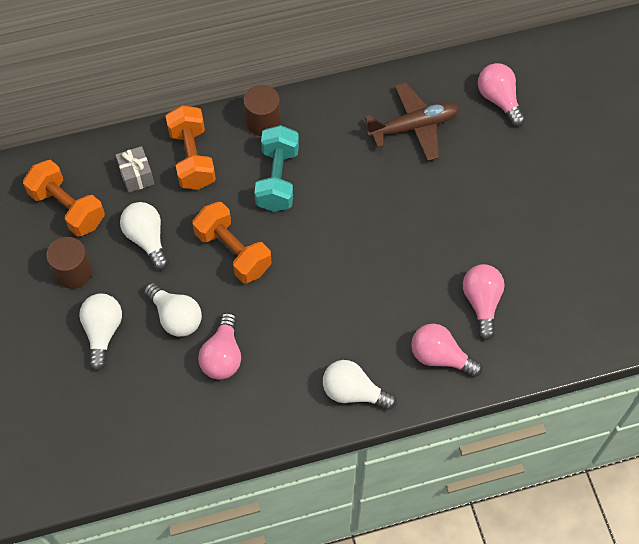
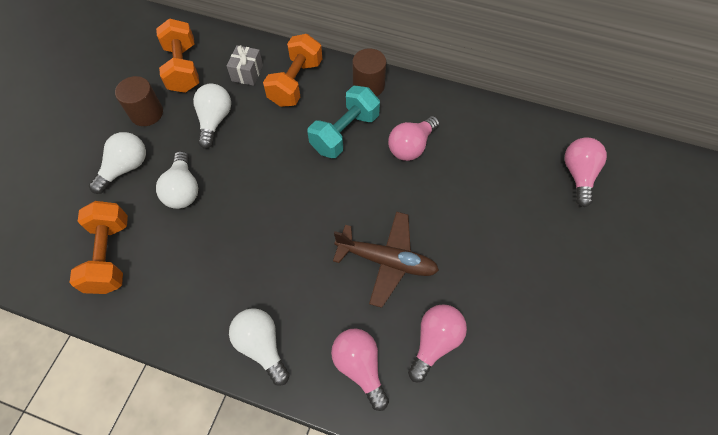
camera: 35 degrees right, 0 degrees up
(223, 356) = (189, 243): pink light bulb -> pink light bulb (411, 146)
(233, 252) = (266, 167): orange dumbbell -> orange dumbbell (110, 255)
(414, 127) = (486, 155): brown plane -> brown plane (386, 261)

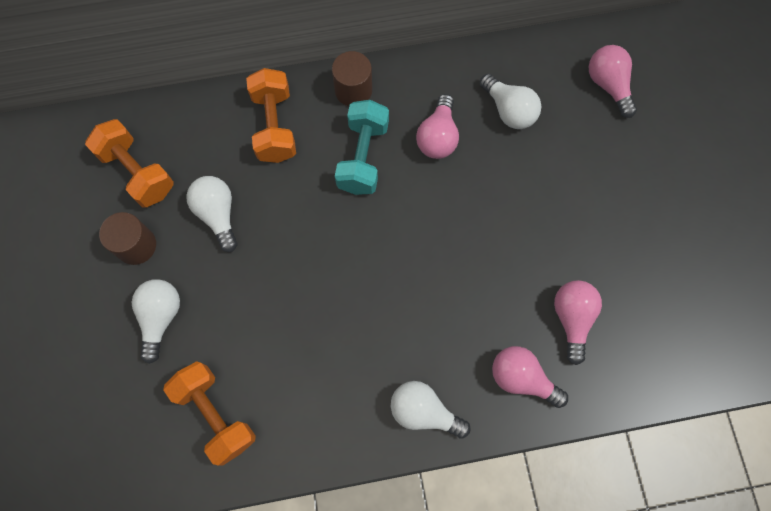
camera: 30 degrees left, 10 degrees up
(183, 190) = (240, 307): white light bulb -> white light bulb (509, 110)
(247, 73) = (213, 141): grey gift -> none
(386, 261) = (485, 268): brown plane -> none

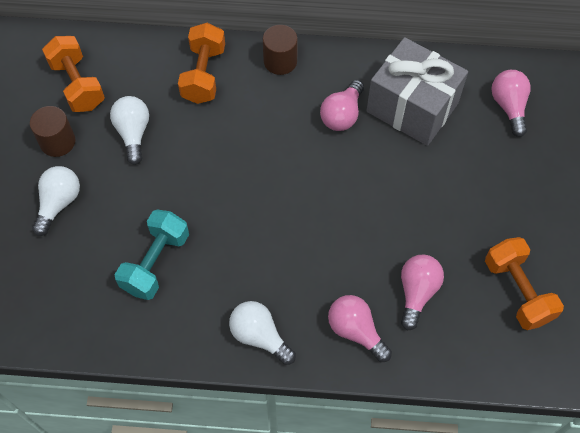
camera: 15 degrees right, 10 degrees down
(215, 414) = (79, 292): orange dumbbell -> orange dumbbell (517, 291)
(363, 157) = (272, 116): turquoise dumbbell -> turquoise dumbbell (156, 263)
(509, 110) = (412, 107): white light bulb -> grey gift

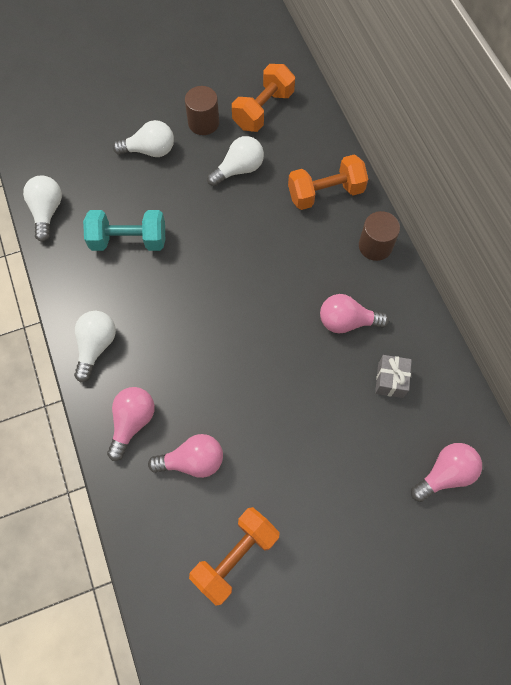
camera: 65 degrees right, 5 degrees up
(73, 331) = (47, 212): none -> white light bulb
(412, 107) = (390, 380): grey gift -> grey gift, size x0.43

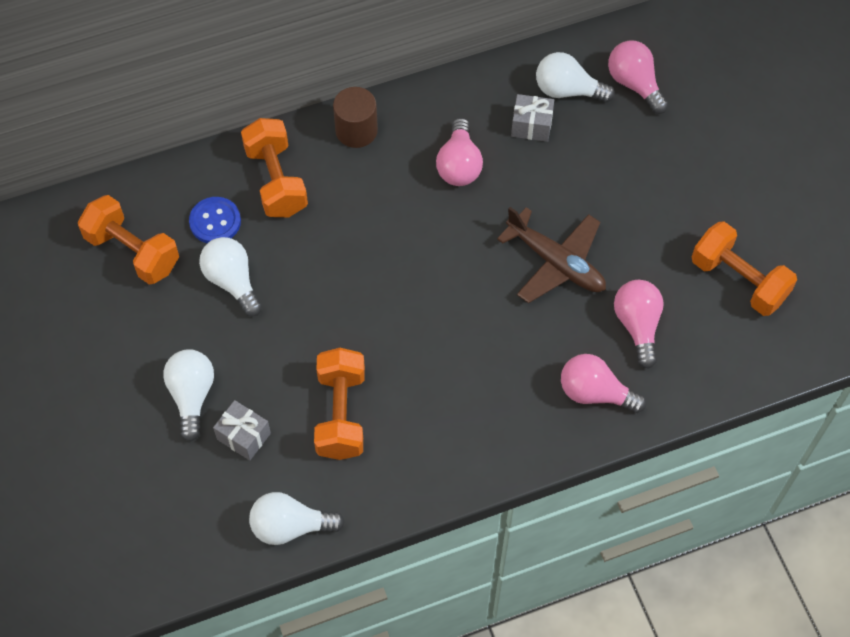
camera: 90 degrees left, 5 degrees down
(96, 346) = (497, 442): white light bulb -> white light bulb (567, 90)
(117, 182) = (244, 436): none -> grey gift
(129, 240) = (341, 414): turquoise dumbbell -> orange dumbbell
(203, 123) = (148, 327): brown cylinder -> none
(254, 396) = (556, 262): none -> brown plane
(288, 156) = (215, 221): none -> blue button

